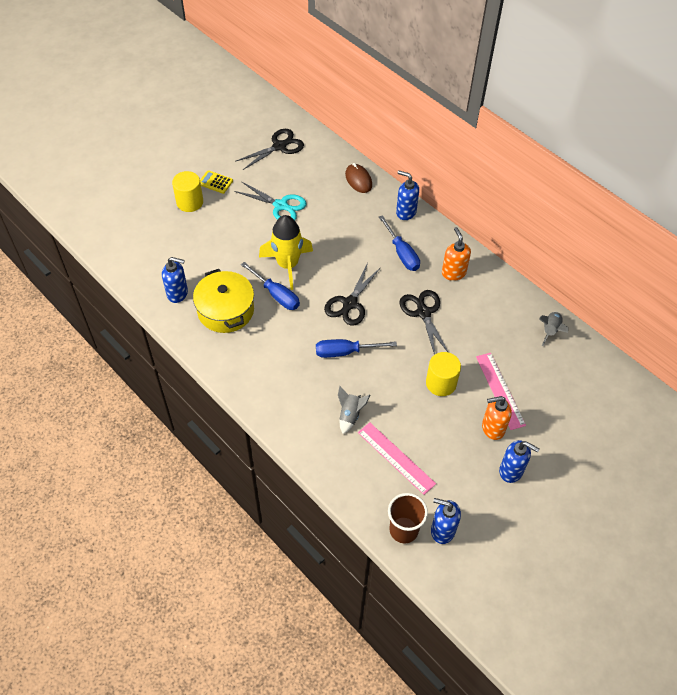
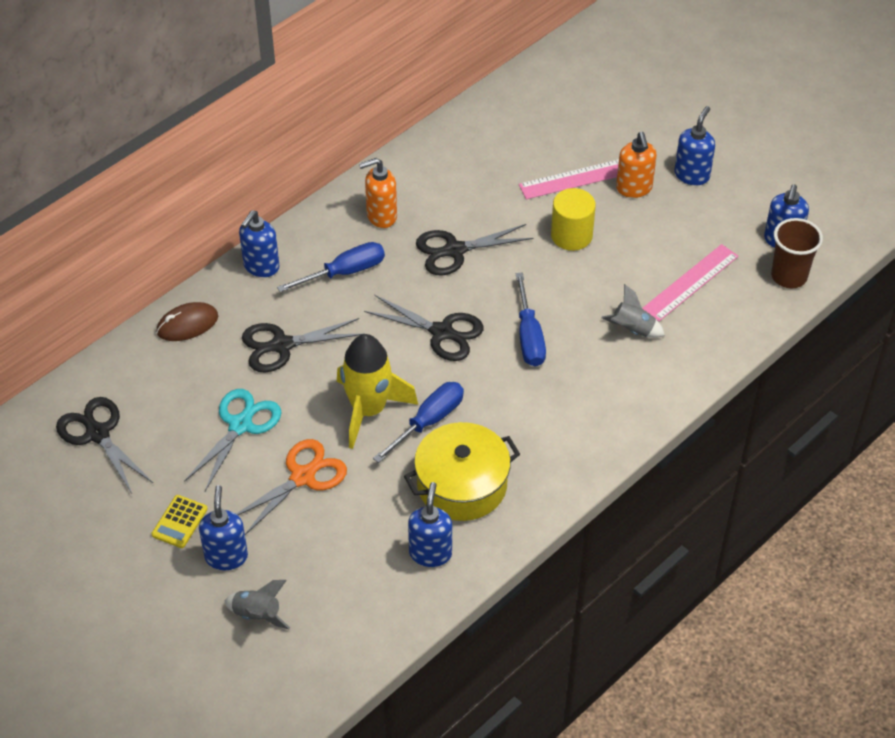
camera: 90 degrees left, 5 degrees down
(190, 202) = (226, 556): yellow cylinder -> blue soap dispenser
(240, 234) = (302, 477): none -> orange scissors
(341, 223) = (282, 345): none -> black scissors
(550, 330) = (478, 124): grey rocket -> grey rocket (258, 614)

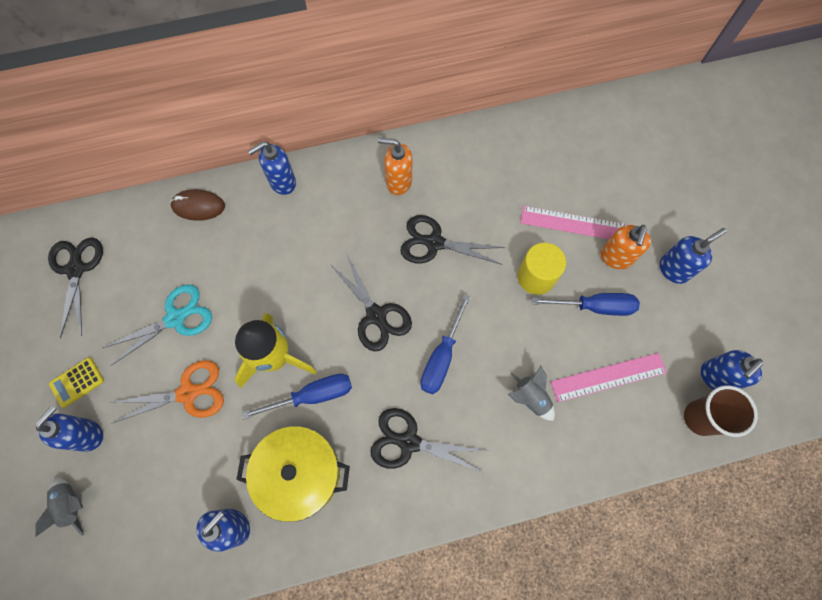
camera: 30 degrees right, 20 degrees up
(282, 345) = (251, 262): black scissors -> black scissors (409, 442)
(345, 272) = (339, 219): blue screwdriver -> blue screwdriver (594, 306)

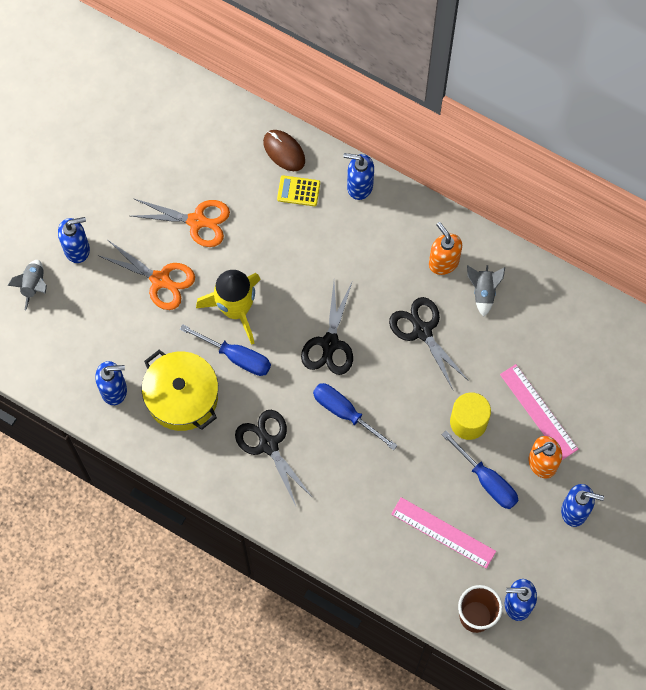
camera: 45 degrees right, 0 degrees up
(76, 269) = (162, 125): black scissors -> none
(77, 382) = (99, 208): yellow calculator -> yellow calculator (298, 191)
(175, 318) = (196, 221): turquoise scissors -> orange scissors
(441, 357) = (345, 413): blue screwdriver -> blue screwdriver turned 60 degrees clockwise
(530, 398) = (375, 494): grey rocket -> grey rocket (483, 291)

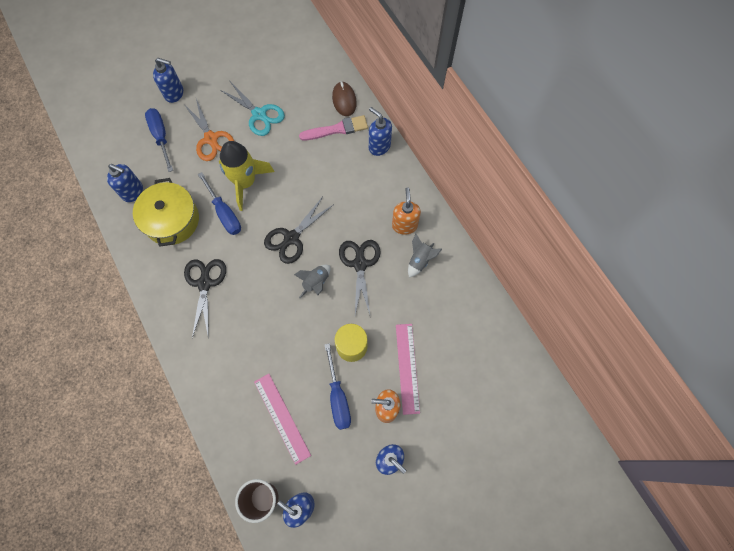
camera: 30 degrees right, 0 degrees up
(33, 285) = (132, 101): grey rocket -> grey rocket (316, 283)
(196, 221) = (259, 114): orange scissors -> turquoise scissors
(298, 191) = (337, 129): yellow calculator -> pink brush
(345, 413) = (270, 291): blue screwdriver -> blue screwdriver (161, 136)

